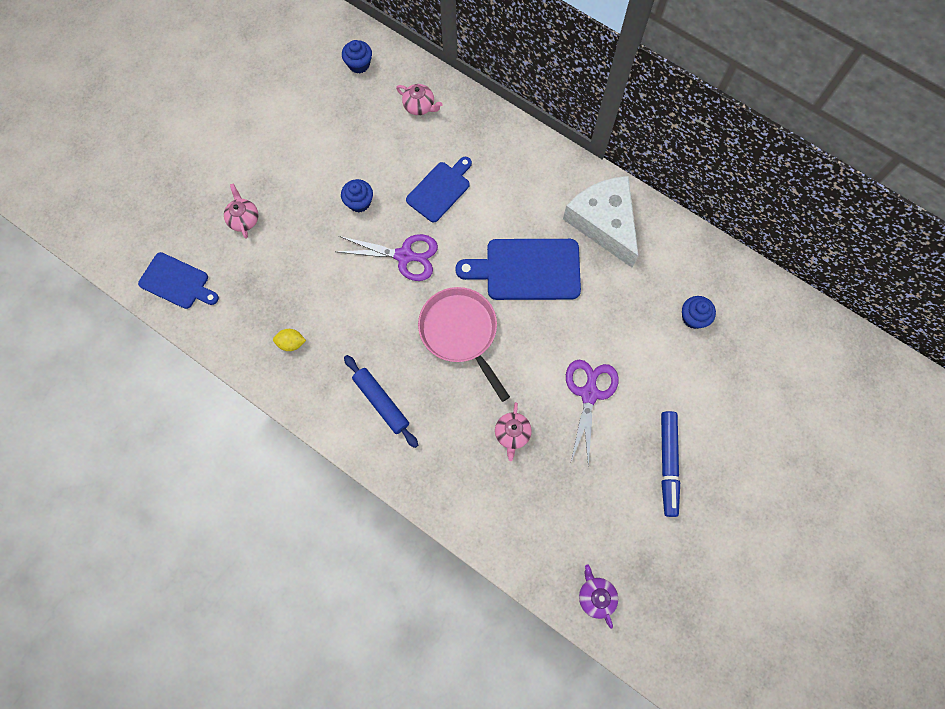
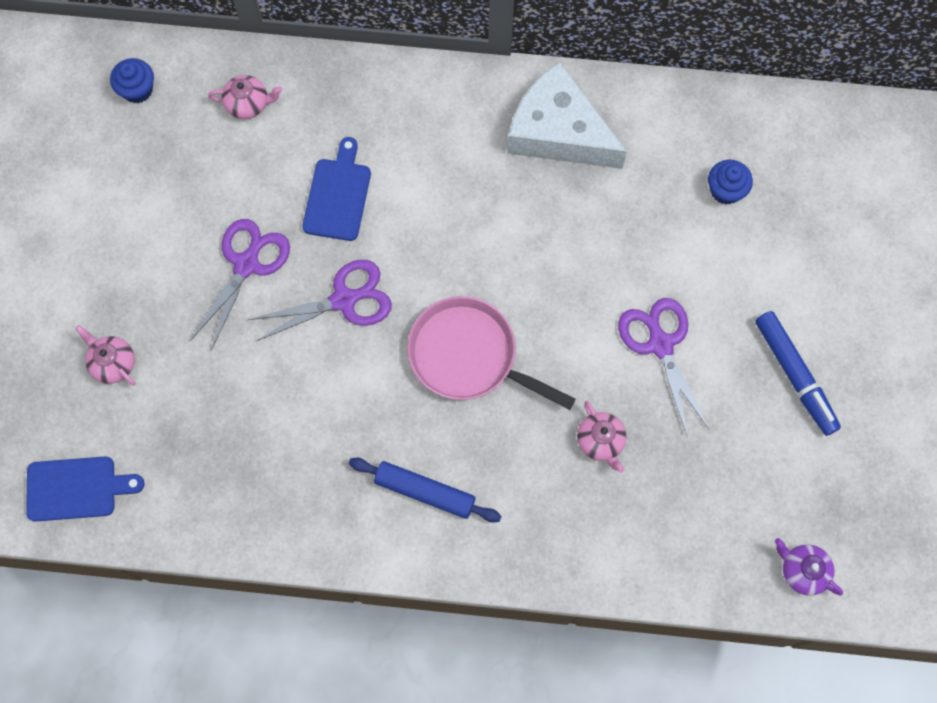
camera: 30 degrees left, 0 degrees up
(291, 343) = (270, 482): yellow lemon -> none
(359, 202) = (247, 264): blue cupcake -> purple scissors
(527, 269) = (502, 237): blue cutting board -> none

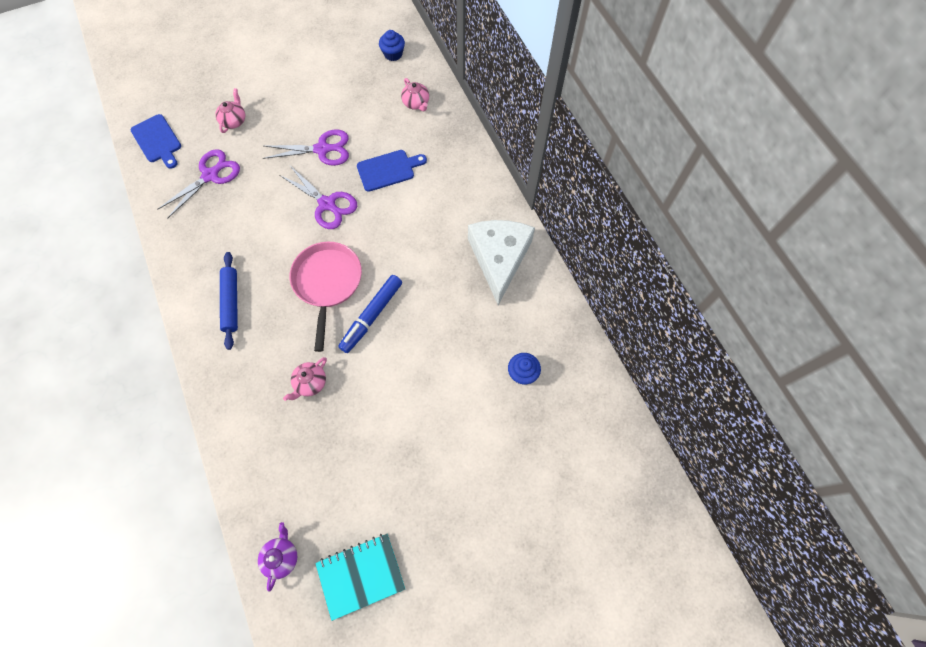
camera: 60 degrees right, 5 degrees down
(660, 344) = (393, 386): purple scissors -> purple scissors (210, 175)
(795, 375) = (418, 482): blue marker -> blue marker (372, 316)
(868, 490) = (361, 575): none -> turquoise notebook

